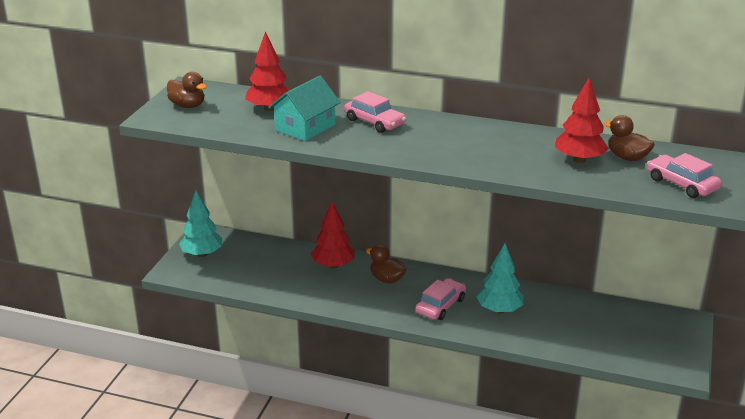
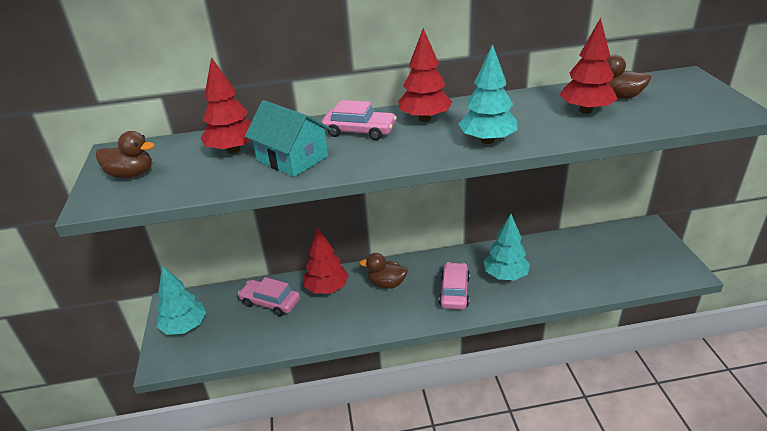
camera: 25 degrees left, 5 degrees up
(305, 127) = (292, 158): turquoise house -> turquoise house turned 60 degrees counterclockwise
(436, 127) = (425, 119): none -> red tree
(465, 158) = (487, 140): none -> turquoise tree
(682, 184) = (693, 106): pink car -> pink car (270, 302)

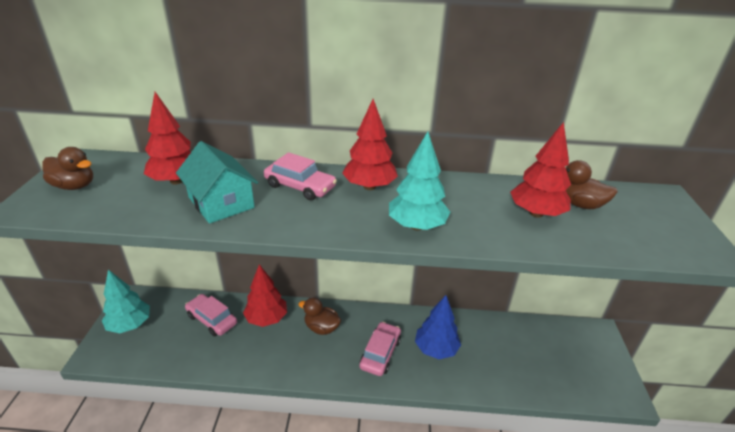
camera: 10 degrees right, 0 degrees up
(505, 275) = (436, 349): turquoise tree -> blue tree

